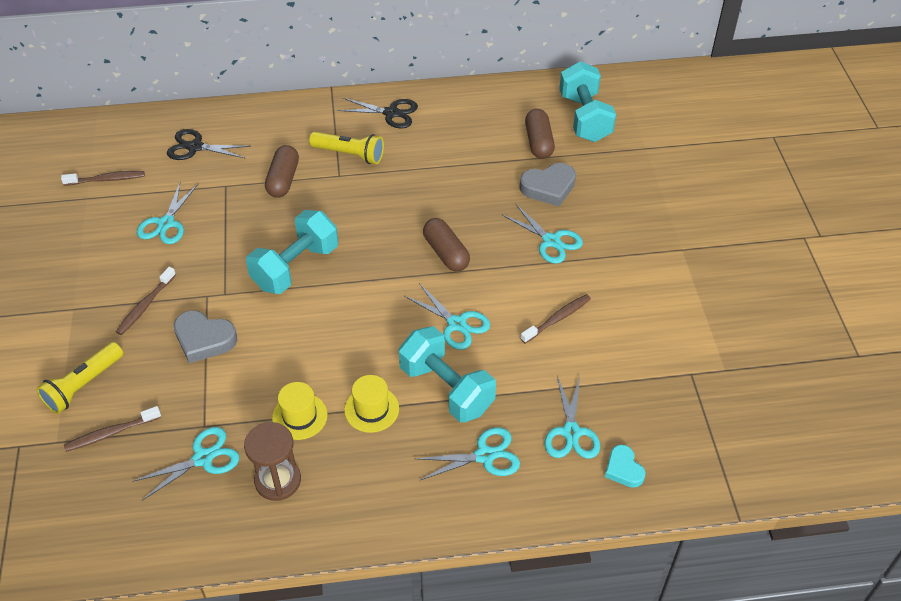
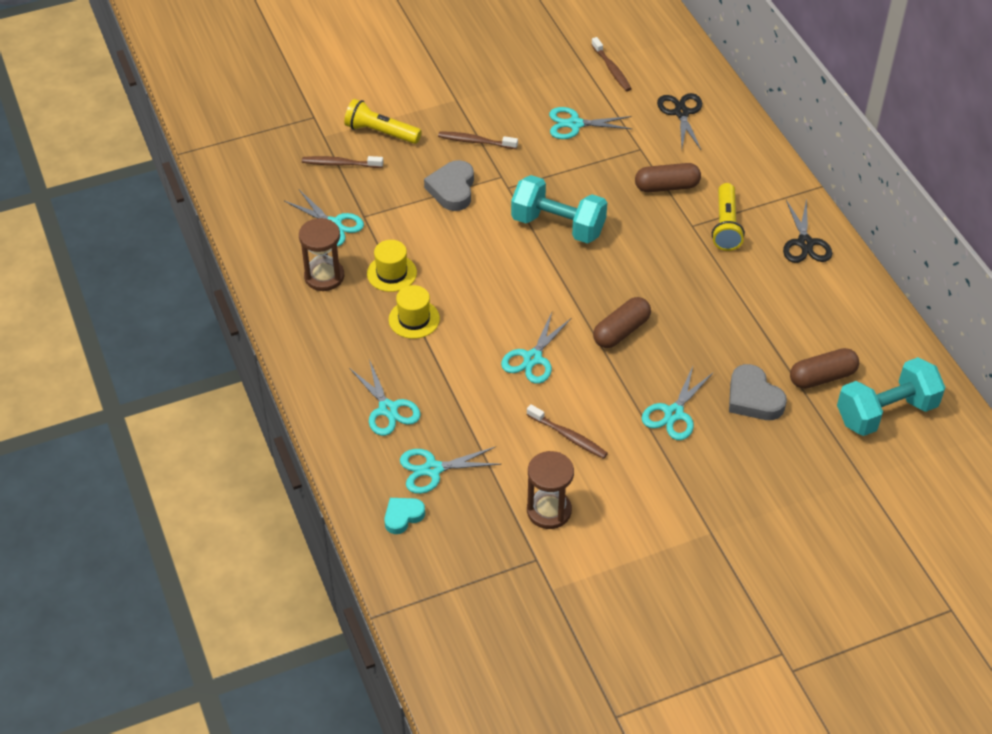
camera: 75 degrees right, 0 degrees up
(111, 433) = (340, 164): brown toothbrush -> brown toothbrush turned 45 degrees counterclockwise
(446, 388) = (453, 367): turquoise dumbbell -> none
(639, 352) = (549, 511): none -> brown hourglass

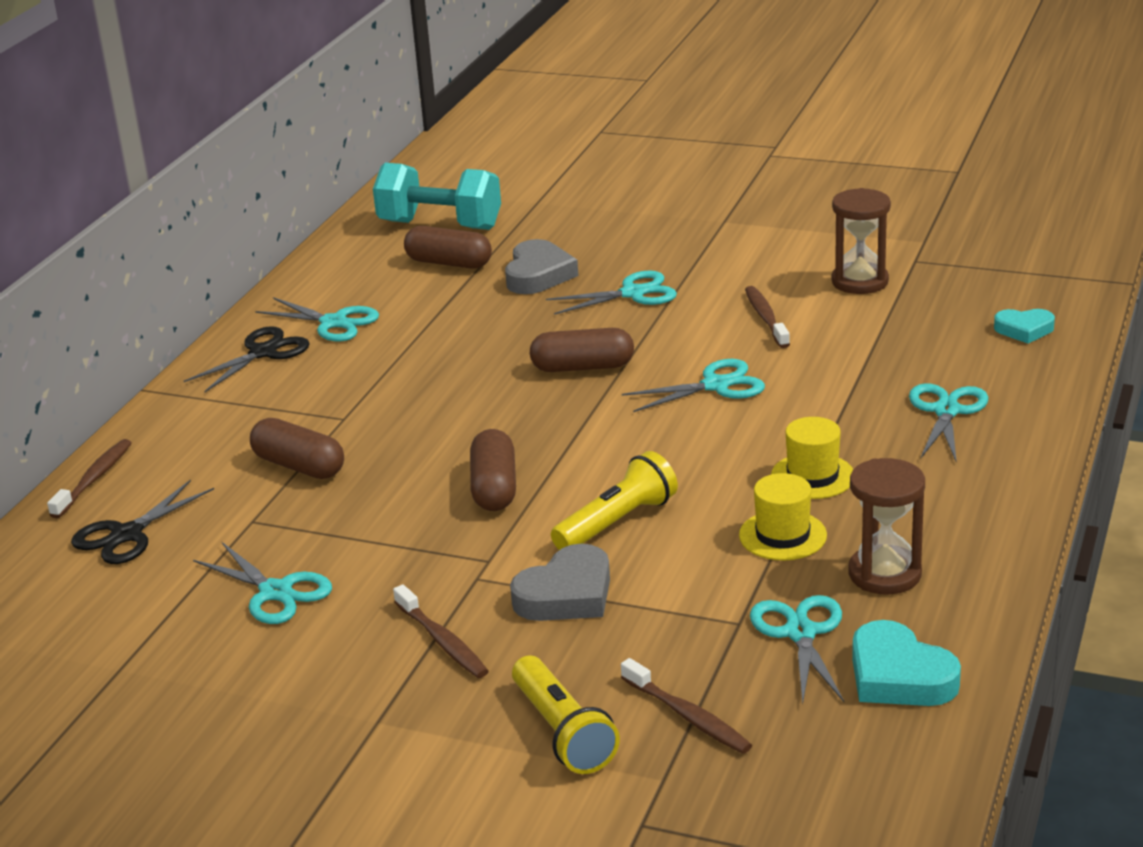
camera: 135 degrees left, 20 degrees down
(272, 226) = (899, 676): none -> turquoise heart
(433, 469) = (949, 348): turquoise scissors -> turquoise scissors (333, 323)
(558, 226) = (494, 488): turquoise dumbbell -> brown capsule
(611, 69) = (97, 640): brown toothbrush -> brown toothbrush (94, 479)
(726, 226) = (310, 401): yellow flashlight -> yellow flashlight (617, 522)

